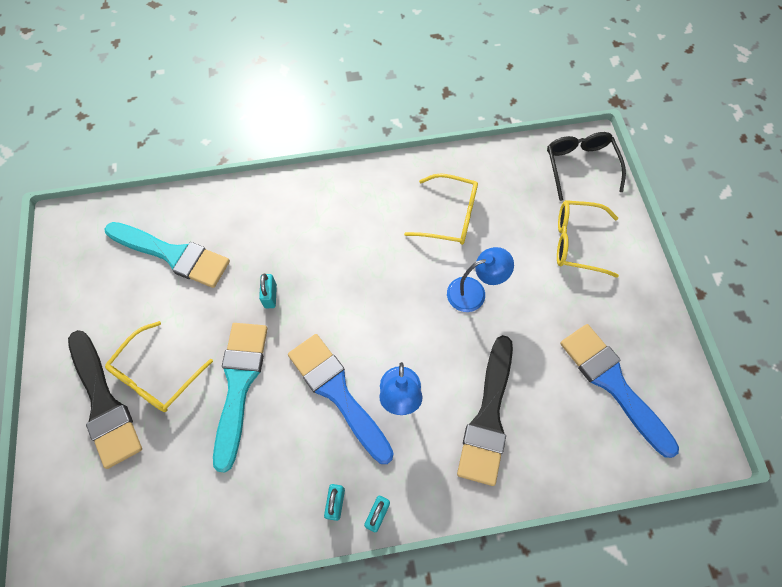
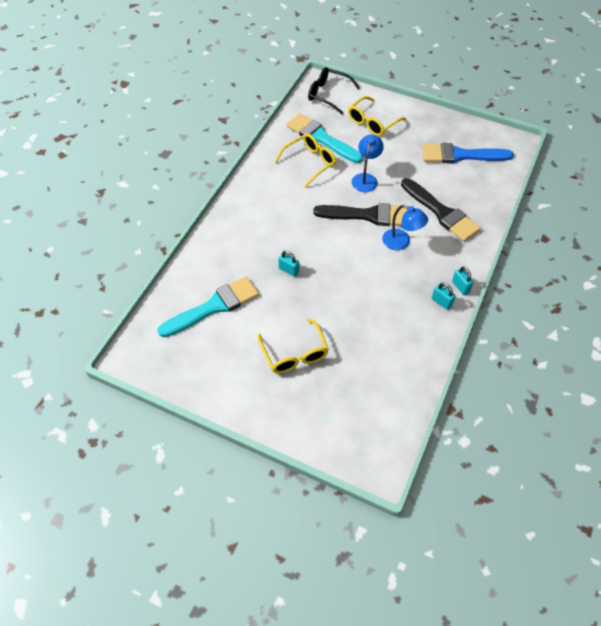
camera: 55 degrees left, 10 degrees down
(104, 403) = (291, 391): black brush -> black brush (368, 215)
(239, 384) = (335, 313): turquoise brush -> turquoise brush (321, 138)
(337, 392) = (377, 269): blue brush -> none

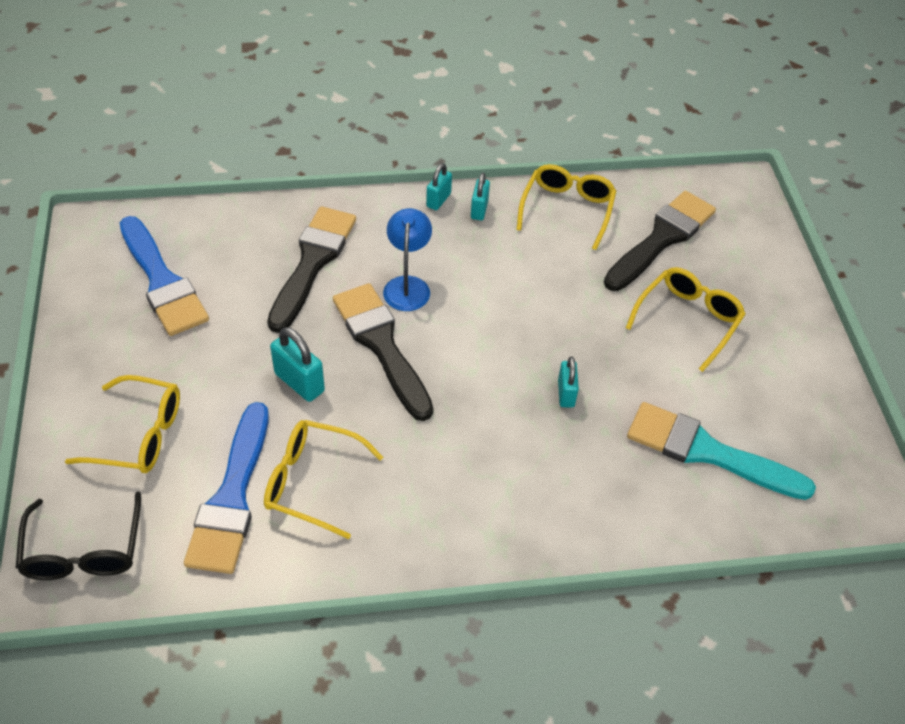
camera: 125 degrees left, 5 degrees down
(321, 138) = (232, 497): turquoise brush -> blue brush
(362, 382) = (661, 239): none -> black brush
(365, 178) = (299, 382): blue lamp -> turquoise padlock
(417, 347) = (567, 209): none -> yellow glasses

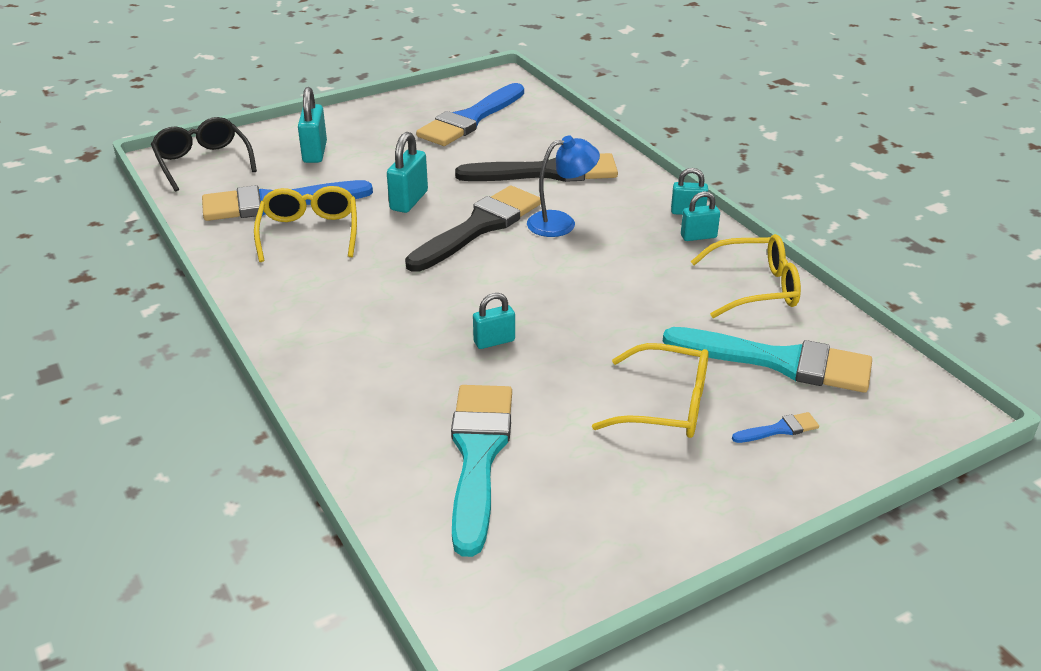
camera: 70 degrees right, 15 degrees down
(84, 551) = (203, 162): black glasses -> black glasses turned 90 degrees clockwise
(139, 435) = (315, 152): yellow glasses -> turquoise padlock
(661, 239) = (778, 361): black brush -> turquoise brush
(734, 272) = (779, 429): none -> blue brush

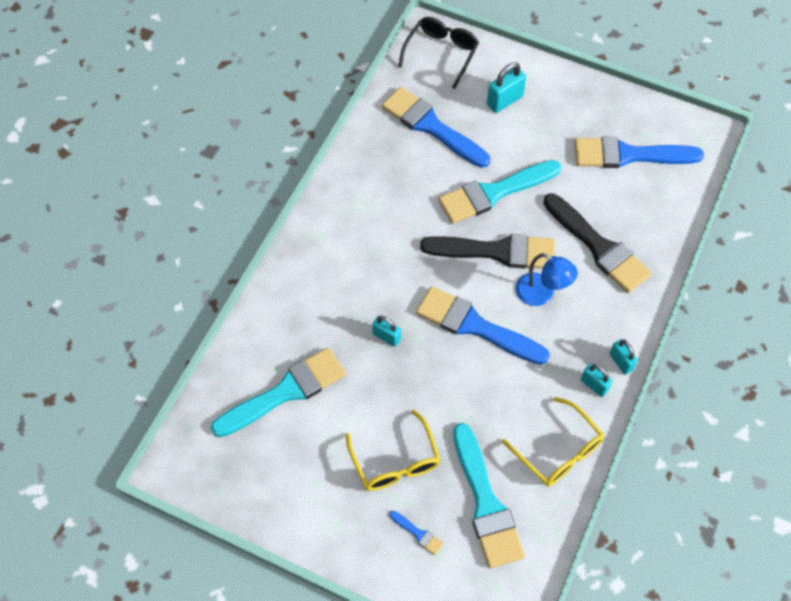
camera: 55 degrees right, 25 degrees up
(309, 232) = (415, 167): yellow glasses -> none
(409, 201) = (494, 193): turquoise padlock -> turquoise brush
(551, 276) = (475, 326): none -> blue brush

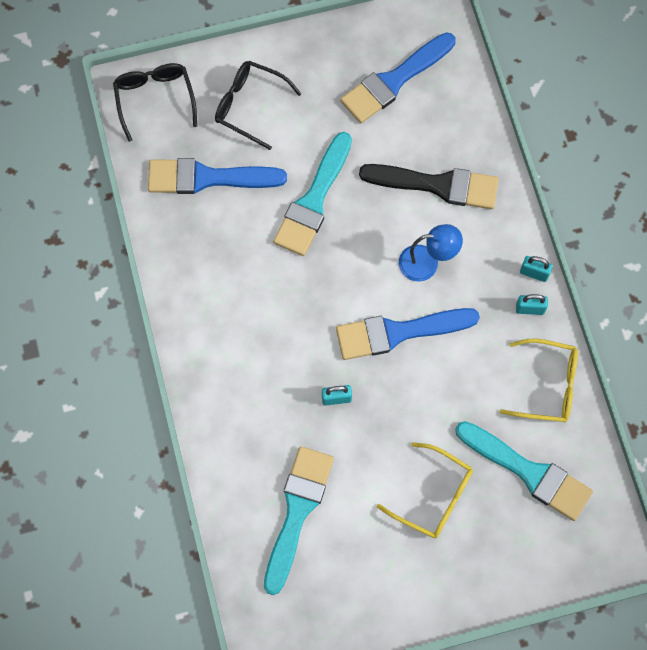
camera: 40 degrees left, 10 degrees up
(418, 533) = (500, 539): blue brush -> none
(496, 251) = (360, 253): black brush -> none
(504, 101) = (249, 106): turquoise padlock -> black glasses

